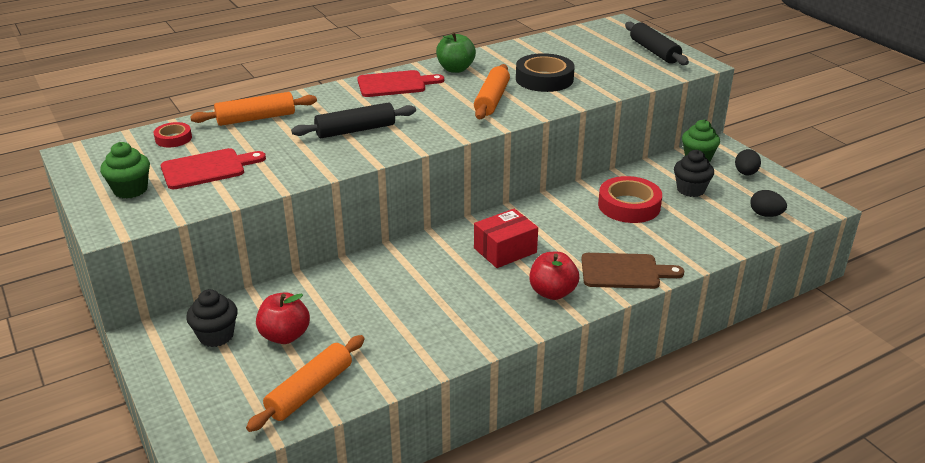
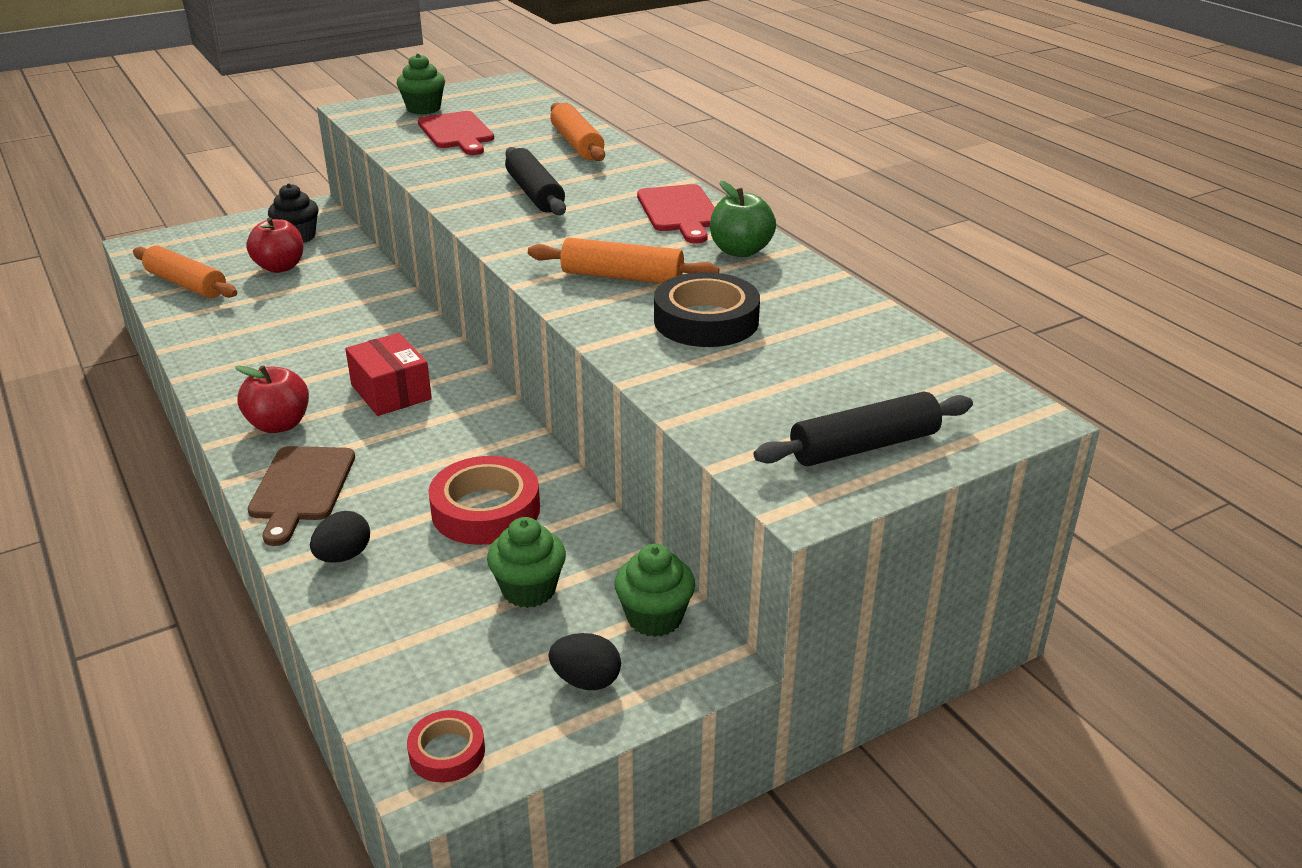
camera: 90 degrees right, 0 degrees up
(173, 138) = (532, 114): red tape -> red tape (447, 752)
(690, 190) = (529, 590): black cupcake -> green cupcake
(765, 215) = (419, 679): black egg -> black egg (343, 556)

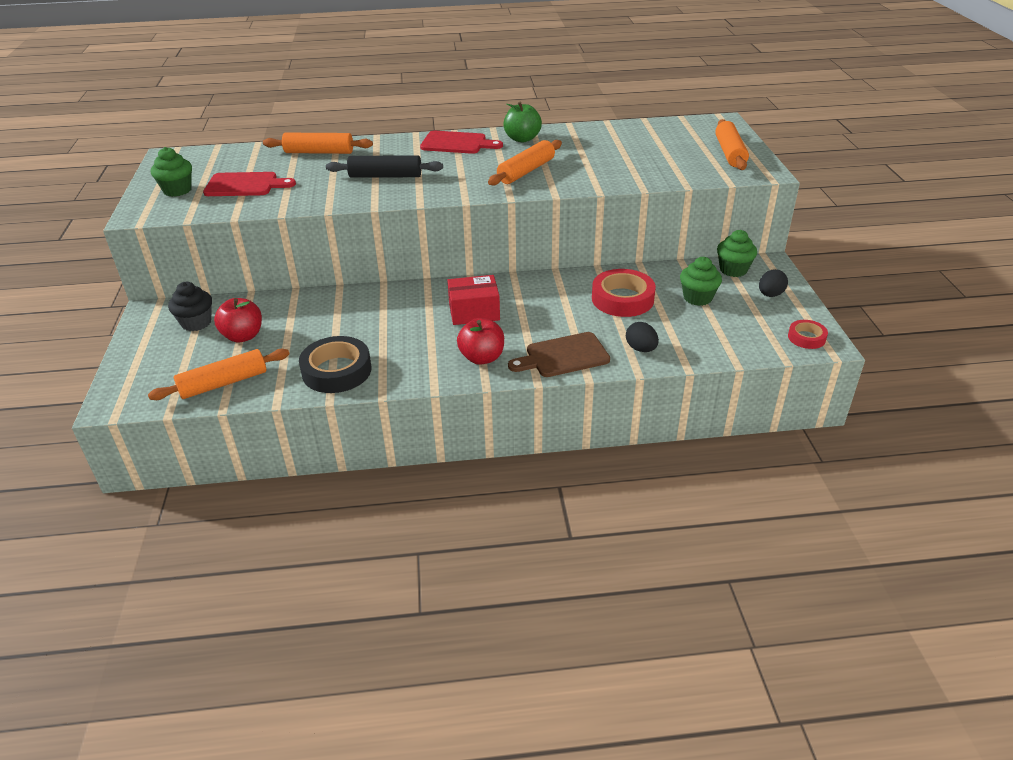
camera: 65 degrees left, 5 degrees up
(301, 488) = (563, 356): brown cutting board -> brown cutting board turned 135 degrees clockwise
(706, 321) = (593, 161): black tape -> black tape (336, 371)
(864, 446) = (730, 153): black rolling pin -> orange rolling pin

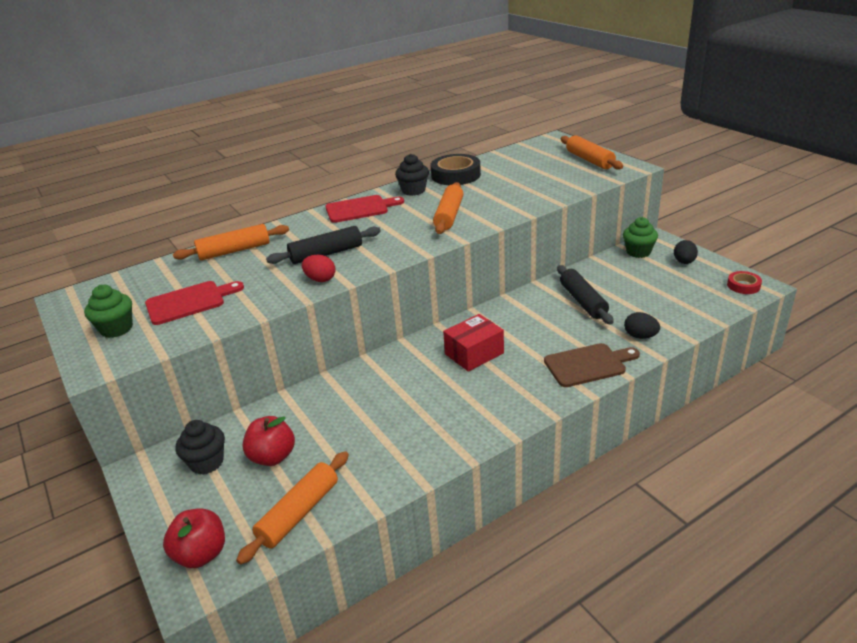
camera: 25 degrees left, 5 degrees down
(336, 371) = (404, 454): black tape -> black tape (455, 175)
(357, 197) = (320, 279): none -> red egg
(482, 358) = (523, 391): red apple -> red apple (201, 554)
(522, 139) = (413, 191): green apple -> black cupcake
(563, 356) = (588, 364): brown cutting board -> brown cutting board turned 150 degrees counterclockwise
(622, 299) = (583, 301): red tape -> black rolling pin
(697, 298) = (637, 281): green cupcake -> none

